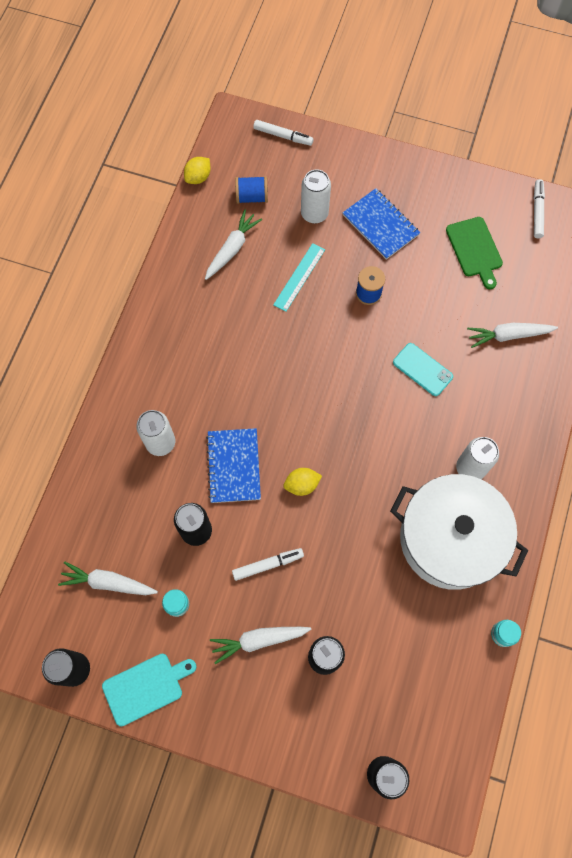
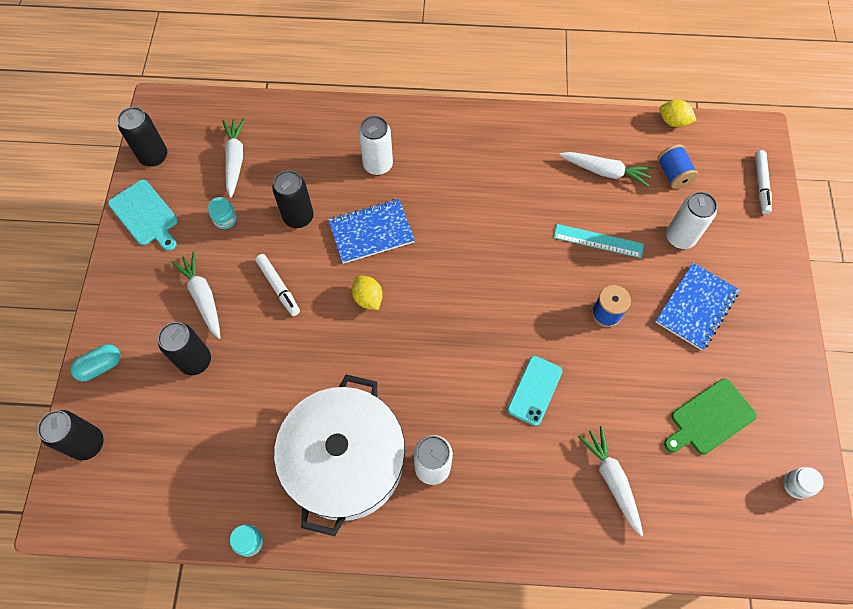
camera: 75 degrees right, 5 degrees down
(307, 753) = (100, 366): none -> turquoise capsule
(537, 212) = (796, 485): white marker -> white jar

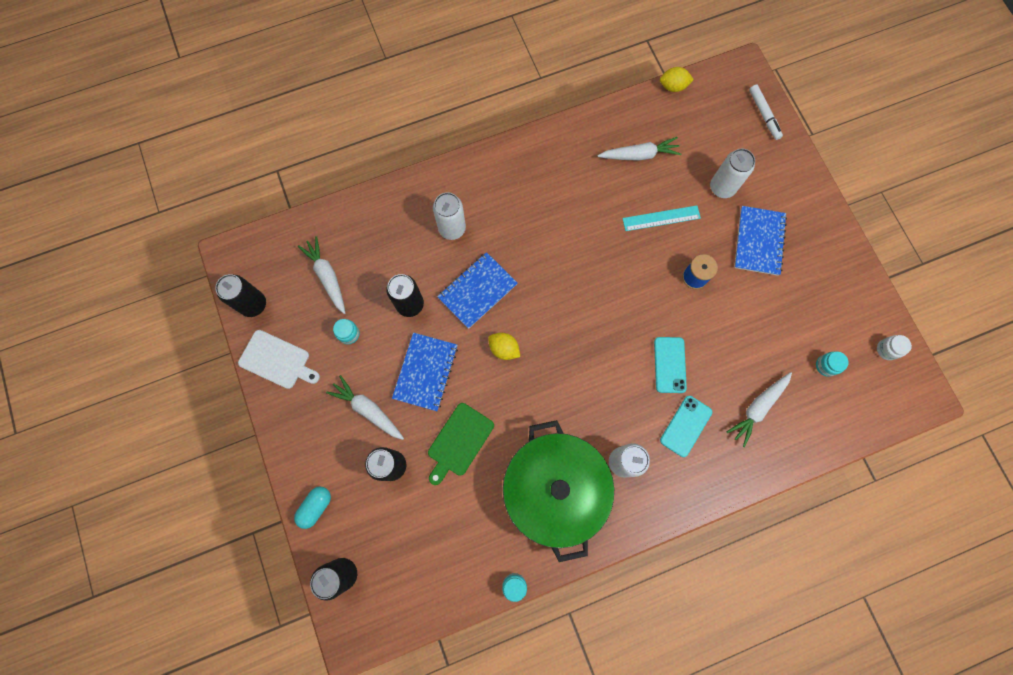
camera: 25 degrees left, 10 degrees up
(145, 215) = (277, 360): turquoise cutting board -> white cutting board
(278, 286) = (426, 372): white marker -> blue notebook
(345, 461) = (554, 489): white pot -> green pot
(521, 462) = (685, 426): none -> turquoise phone
(612, 480) = (757, 408): white carrot -> white carrot turned 90 degrees counterclockwise
(673, 174) = (693, 134): blue spool -> none
(710, 418) = (806, 327): green cutting board -> green cutting board (459, 442)
(714, 470) = (826, 366): none -> turquoise jar

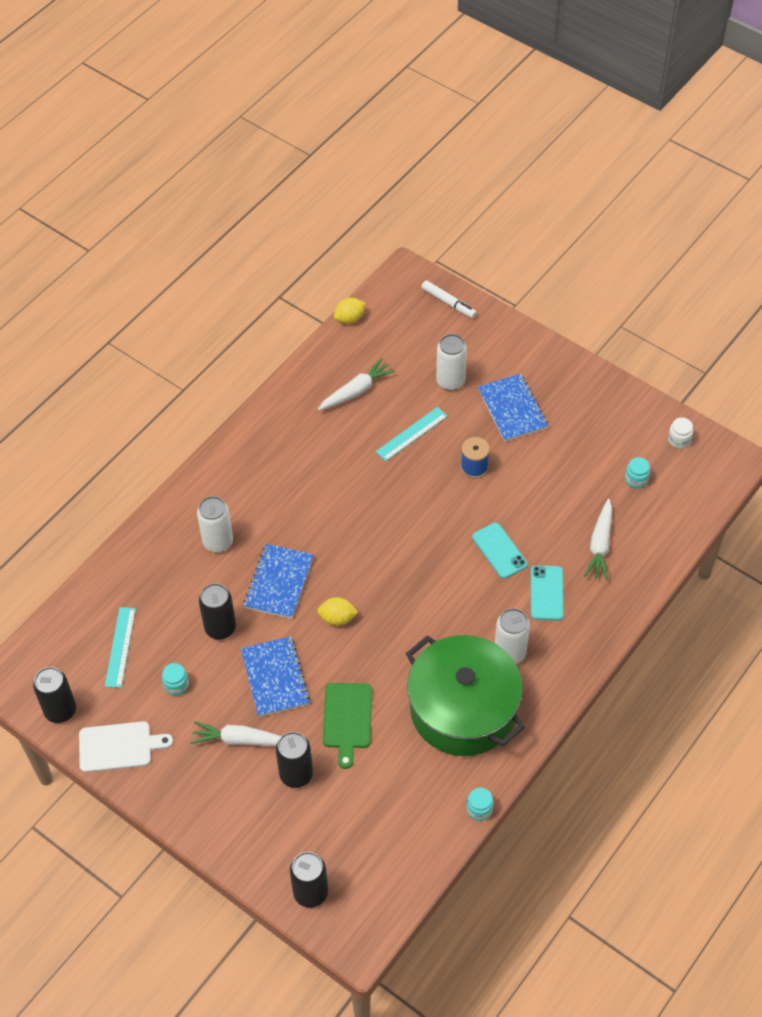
camera: 30 degrees left, 20 degrees down
(316, 507) = (245, 851): turquoise capsule -> none
(327, 277) = (120, 647): white carrot -> turquoise ruler

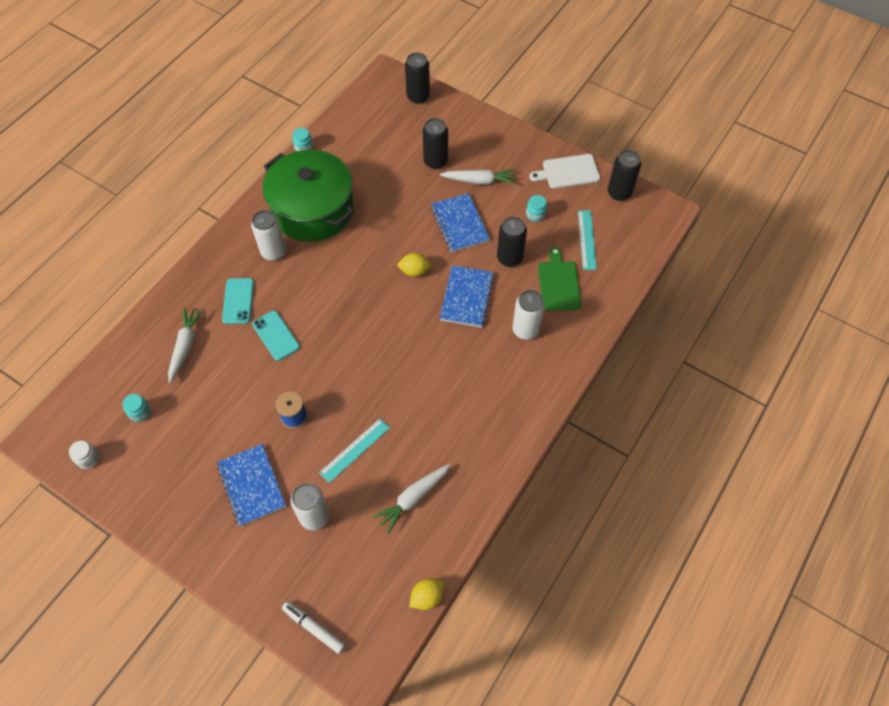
camera: 175 degrees right, 5 degrees up
(347, 719) = (401, 198): green cutting board -> green cutting board (558, 283)

